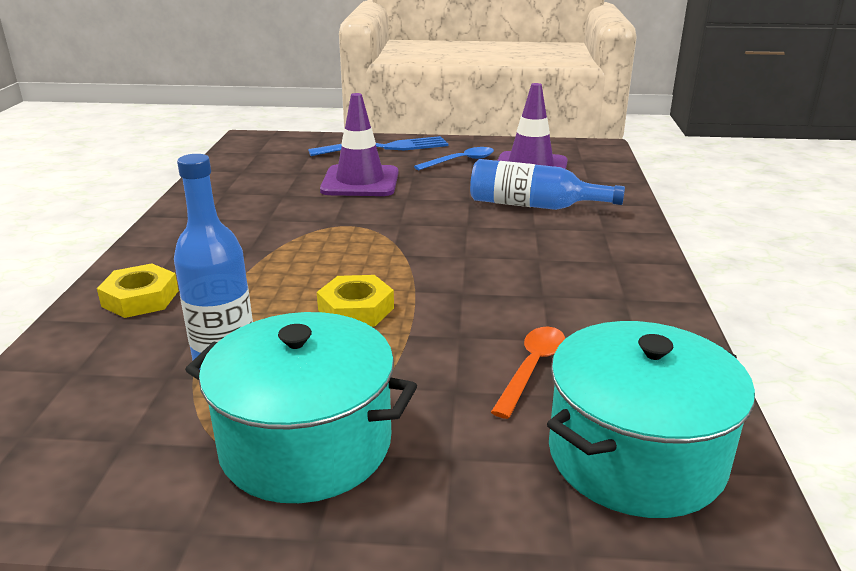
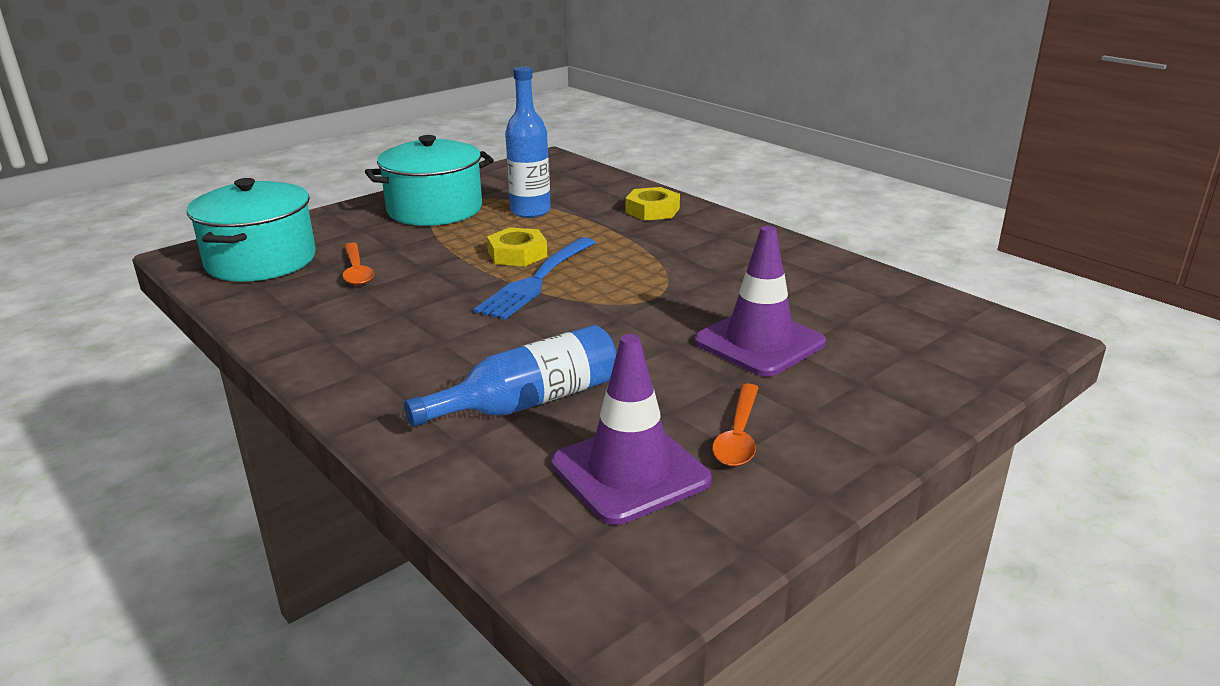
camera: 135 degrees right, 0 degrees up
(385, 148) = (874, 409): blue fork -> blue fork (536, 280)
(460, 161) = (738, 435): blue spoon -> orange spoon

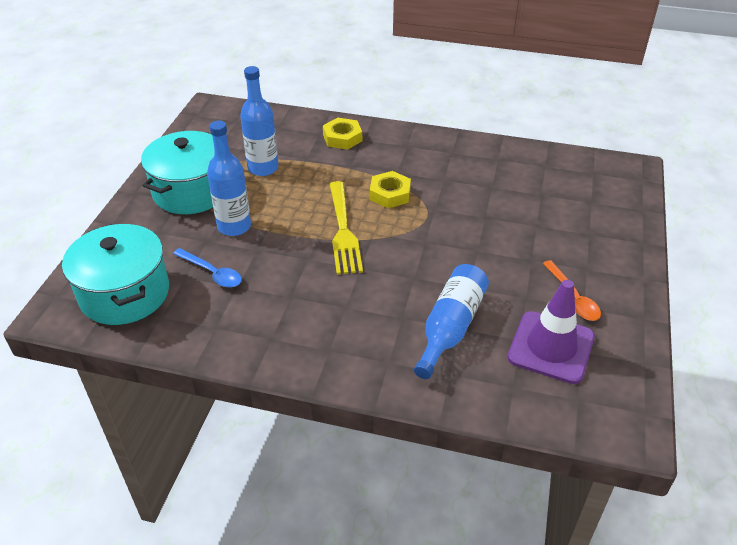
camera: 35 degrees left, 15 degrees up
(357, 271) = (212, 273): orange spoon -> blue spoon
(432, 245) = (234, 226): none -> blue bottle
(517, 254) = (303, 212): yellow nut -> yellow nut (390, 194)
(536, 280) = (343, 231): blue fork -> yellow fork
(759, 342) = (517, 227): purple traffic cone -> none

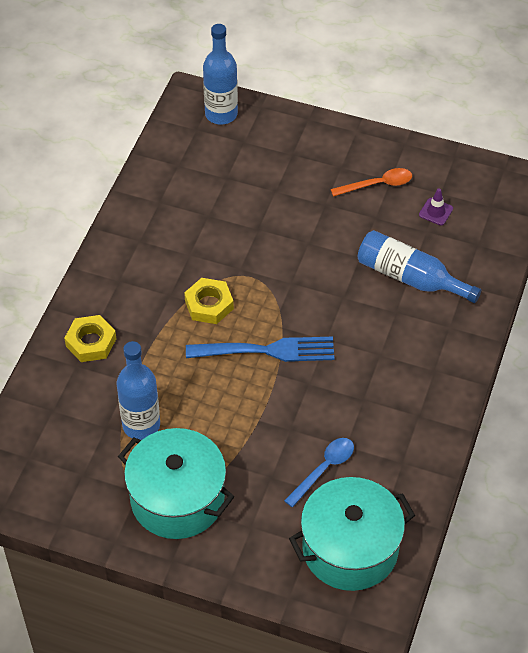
camera: 85 degrees left, 10 degrees up
(234, 226) = (249, 451): blue bottle -> blue bottle (221, 114)
(343, 231) = (267, 351): yellow fork -> blue fork
(551, 347) = (436, 212): purple traffic cone -> purple traffic cone, size x0.43

